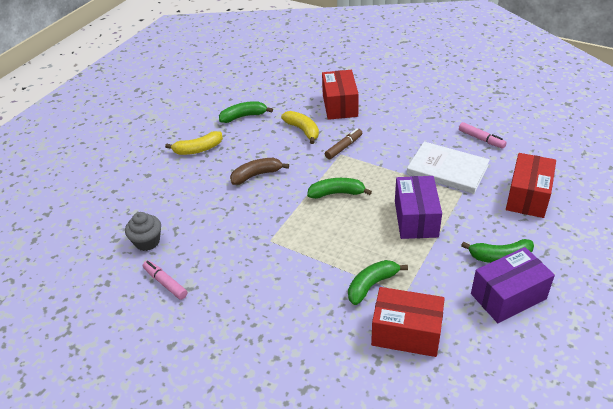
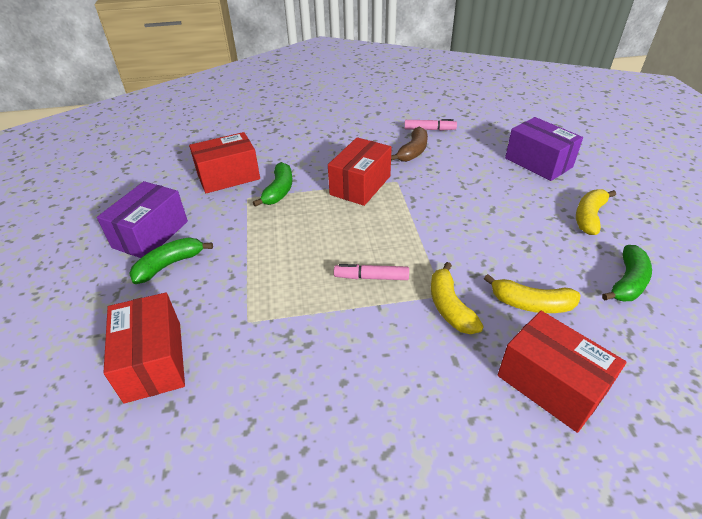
camera: 140 degrees right, 0 degrees up
(147, 241) = (483, 140): grey cupcake -> none
(256, 175) = (491, 222): brown banana -> brown banana (413, 151)
(301, 252) = (360, 185): none -> red box
(337, 193) = (389, 246): green banana -> none
(344, 147) = (450, 307): brown marker -> yellow banana
(416, 218) = (282, 261): purple box -> purple box (538, 163)
(447, 169) = (287, 347): white book -> none
(481, 139) = (267, 446): pink marker -> pink marker (371, 277)

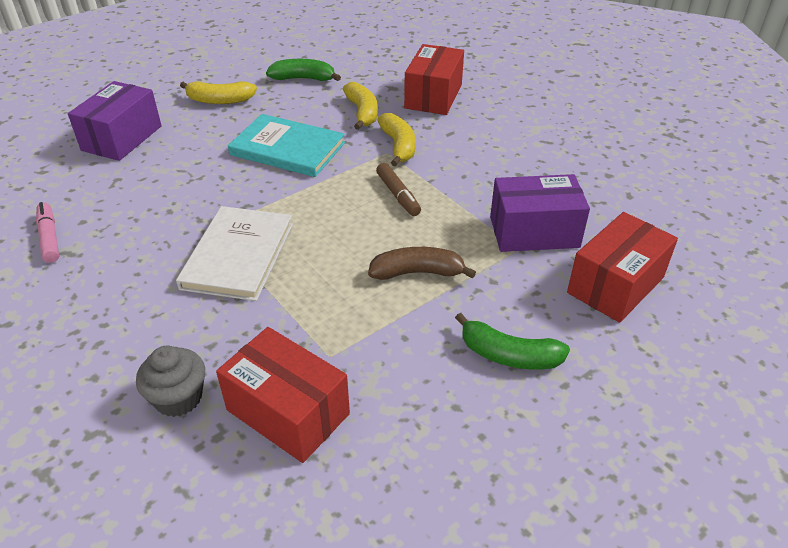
camera: 120 degrees left, 0 degrees up
(150, 234) = (479, 417): purple box -> purple box (534, 232)
(271, 150) = (178, 398): none -> grey cupcake
(279, 191) = (294, 329): green banana -> none
(360, 185) = (238, 255): red box -> white book
(371, 277) = (398, 195): pink marker -> brown marker
(413, 151) = (126, 235): brown banana -> brown banana (417, 272)
(450, 307) = (398, 146): yellow banana -> yellow banana turned 60 degrees counterclockwise
(482, 236) = (287, 149): none -> turquoise book

